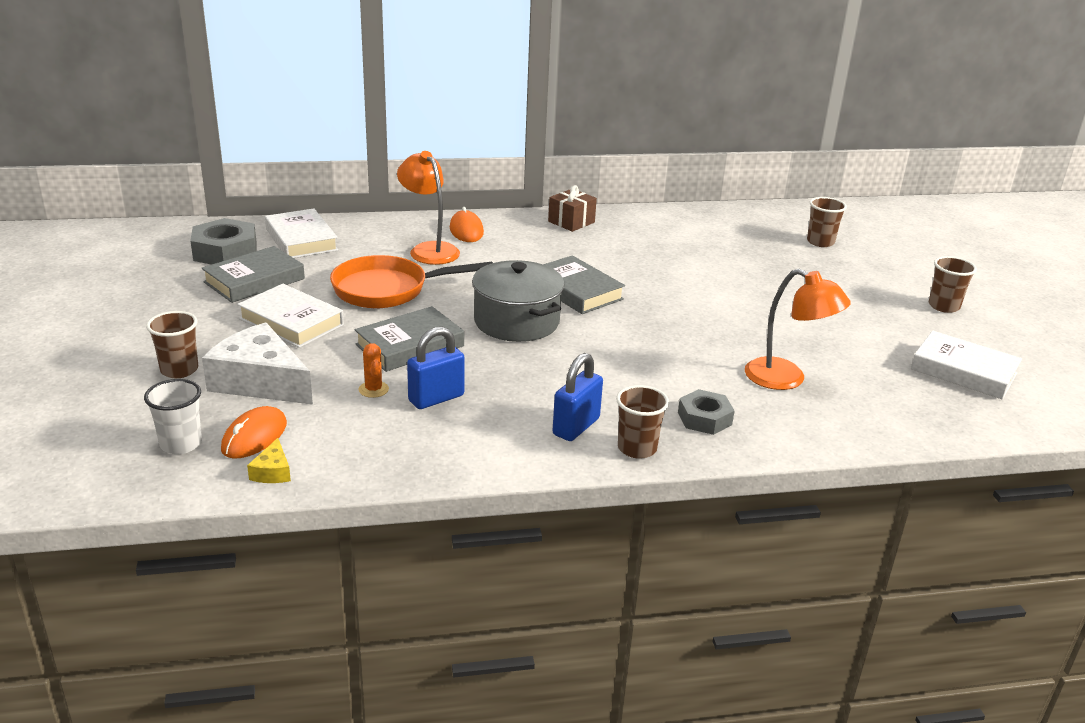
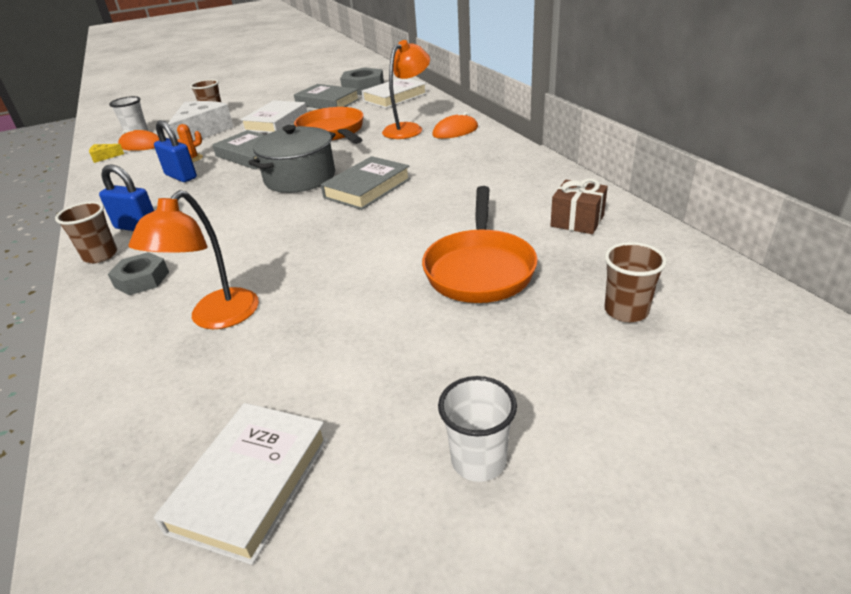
camera: 80 degrees right, 5 degrees up
(571, 222) = (516, 161): brown gift -> brown gift (577, 221)
(753, 271) = (480, 268): none -> orange pan
(943, 306) = (478, 460): brown cup -> white cup

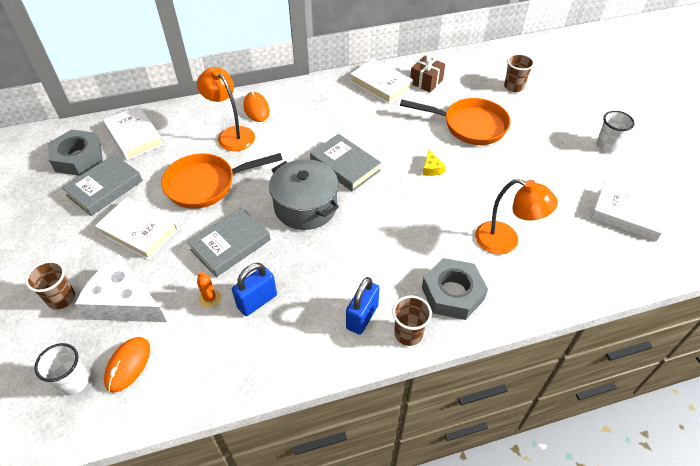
camera: 85 degrees left, 15 degrees up
(104, 157) = (147, 402): yellow cheese -> yellow cheese (431, 168)
(142, 279) = (452, 293): grey nut -> grey nut, size x1.57
(545, 189) = (381, 85): none -> white book

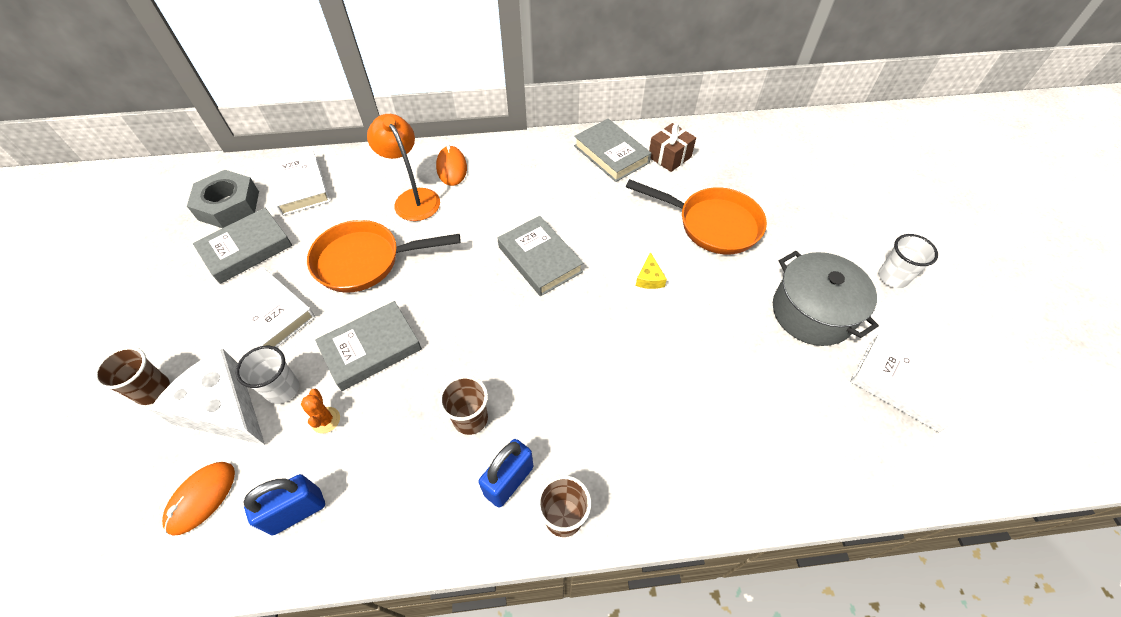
camera: 10 degrees right, 5 degrees up
(74, 382) = (131, 510): white cup -> white cup (282, 389)
(257, 301) = (382, 434): blue padlock -> blue padlock (297, 511)
(305, 206) = (477, 309): grey pot -> grey pot (812, 312)
(381, 85) = (611, 154): white book -> grey book
(452, 293) = (636, 466): grey nut -> none
(505, 241) = (725, 399): orange lamp -> none
(513, 87) = (782, 177): brown cup -> brown cup (470, 419)

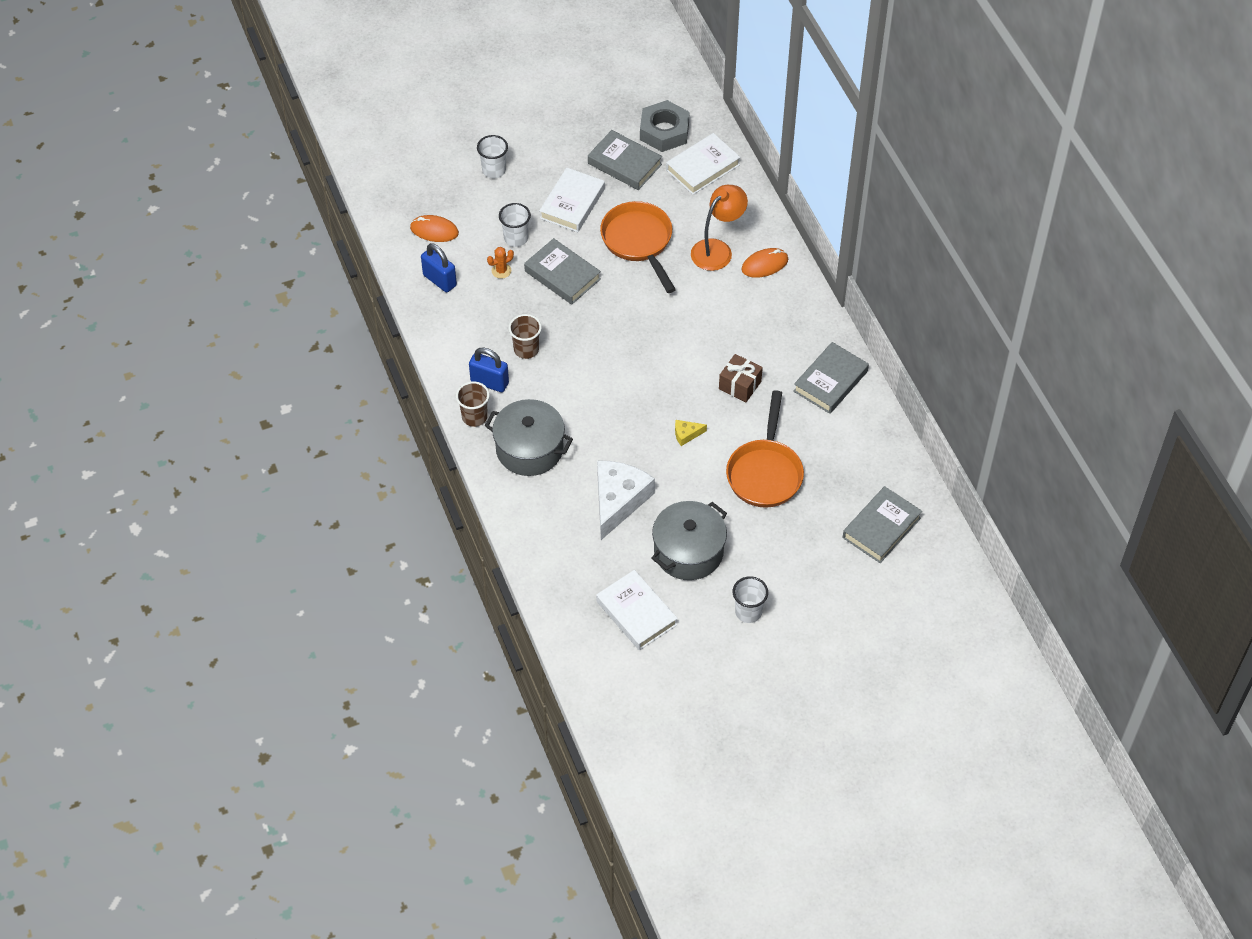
camera: 75 degrees right, 0 degrees up
(153, 390) = (494, 170): brown cup -> white cup
(223, 408) = (493, 213): white cheese -> white cheese (618, 501)
(540, 259) = (680, 355): grey book -> grey book (881, 528)
(636, 453) = (529, 449): none -> grey pot
(669, 157) = (845, 428): brown gift -> brown gift (740, 385)
(903, 385) = (636, 613): white book -> white book turned 60 degrees counterclockwise

